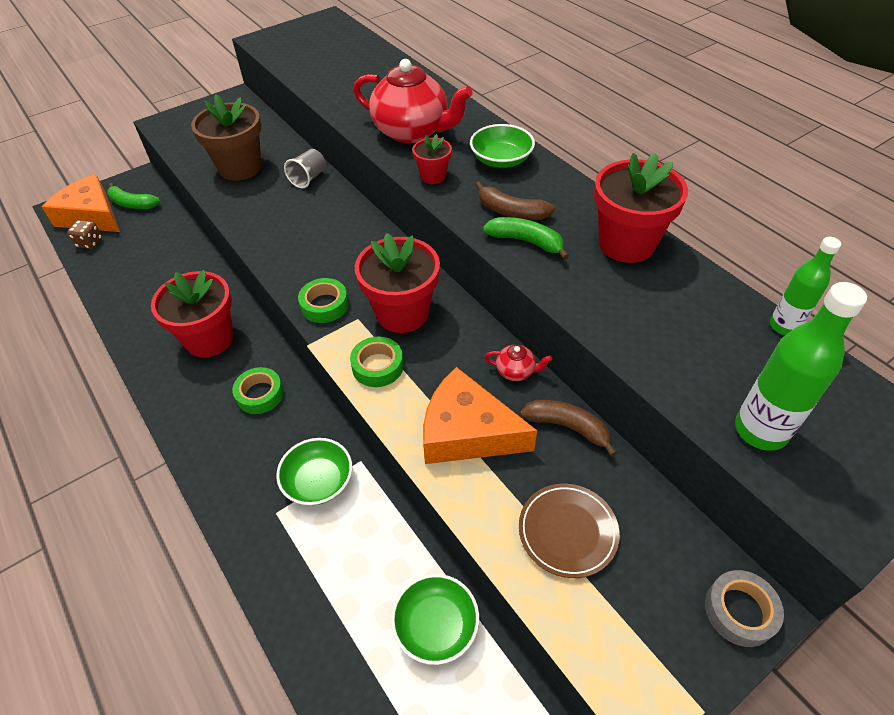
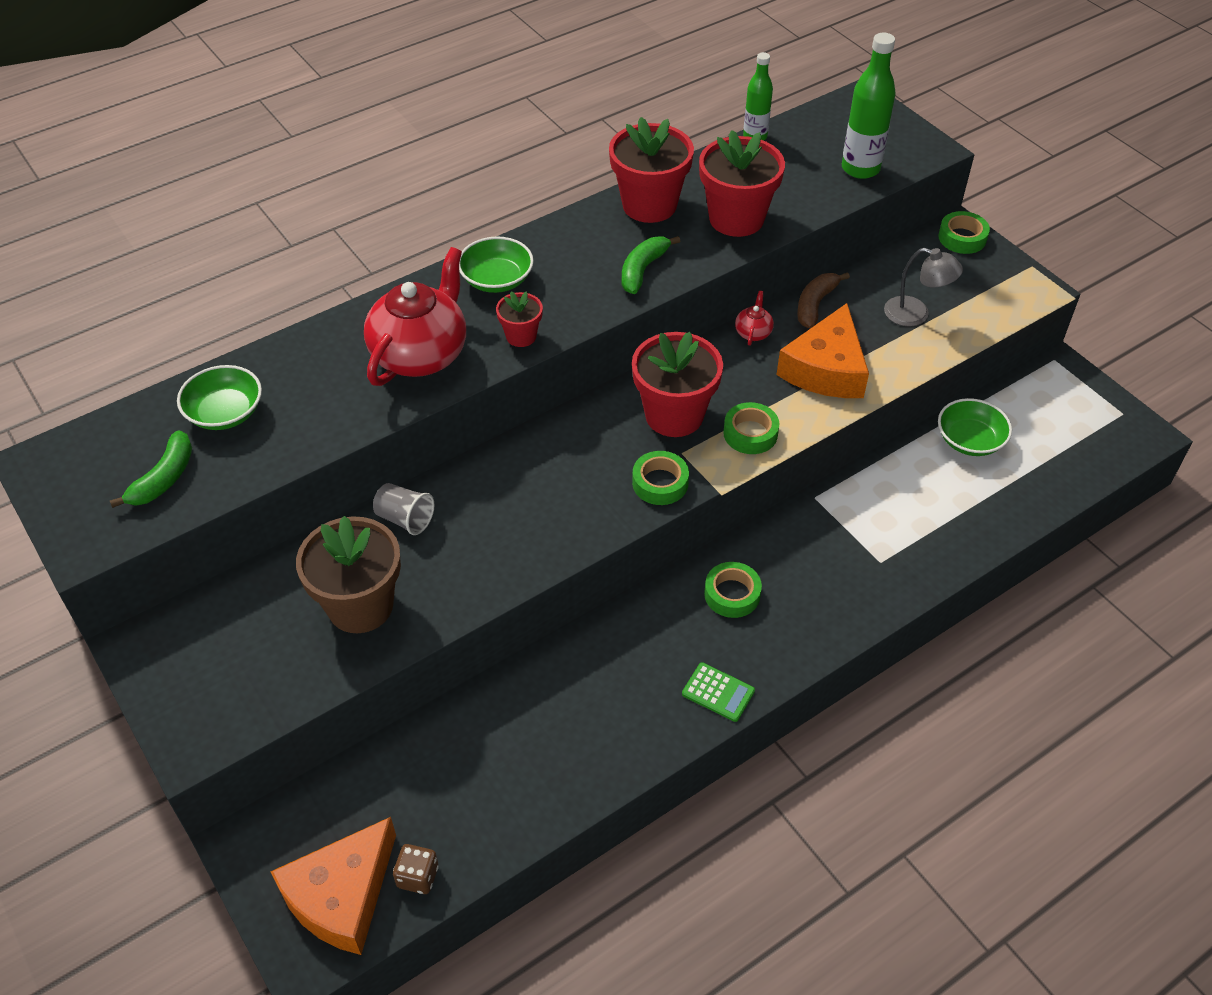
camera: 90 degrees left, 0 degrees up
(132, 204) = (320, 834): green banana -> green banana (164, 478)
(169, 384) = (718, 692): none -> green calculator
(209, 339) = (642, 661): red flower pot -> red flower pot (736, 219)
(318, 481) = (842, 530): green bowl -> green bowl (225, 413)
(511, 212) = (593, 277): brown banana -> none
(567, 531) = (915, 314): brown plate -> grey lamp
(740, 611) = (962, 238): grey tape -> green tape

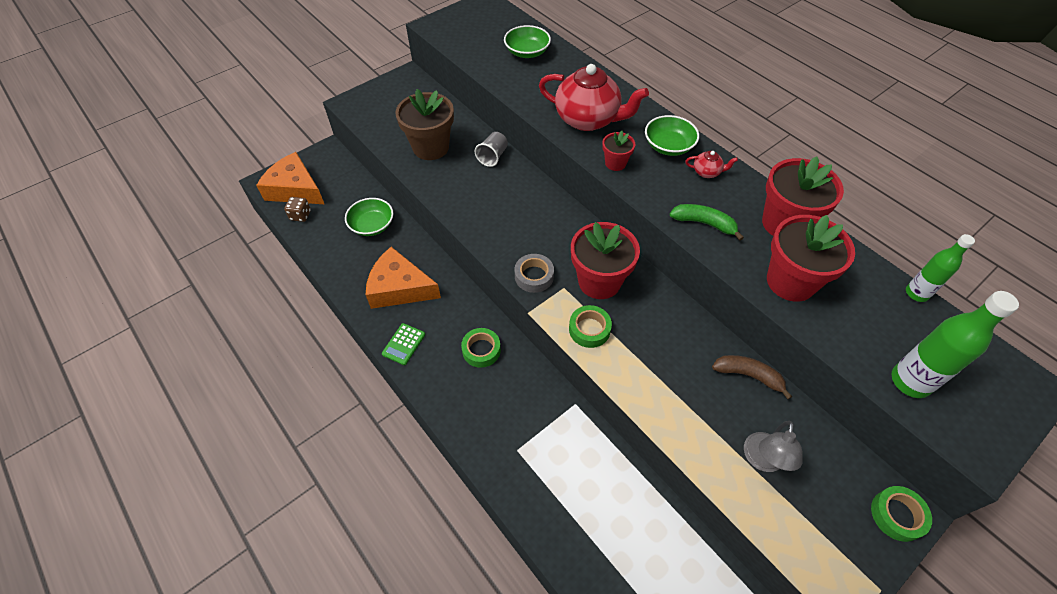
camera: 85 degrees right, 5 degrees up
(164, 478) = (478, 40): green banana -> none
(660, 483) = (534, 276): green tape -> grey tape
(753, 332) = (700, 330): red teapot -> red teapot (707, 172)
(826, 369) = (671, 383): orange cheese -> orange cheese (399, 288)
(969, 440) = (659, 533): green bowl -> green bowl (372, 225)

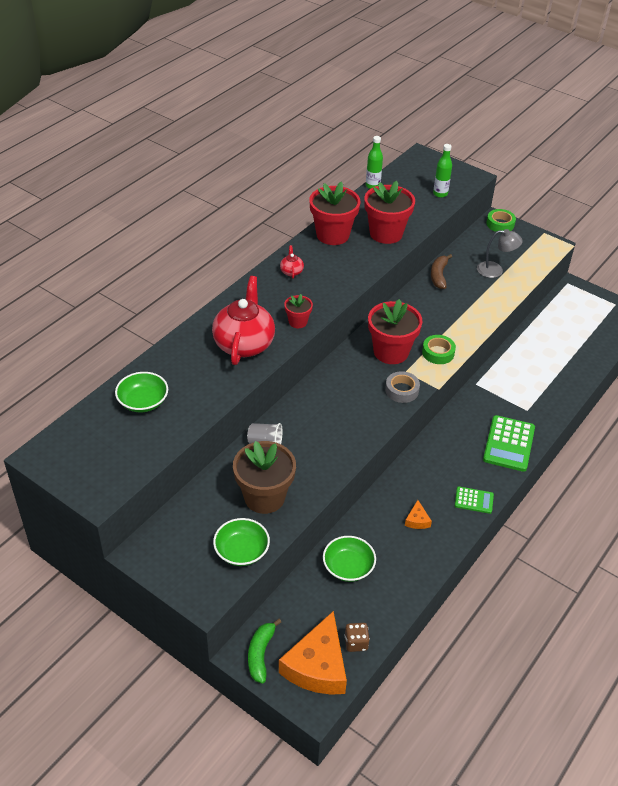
camera: 105 degrees left, 10 degrees down
(399, 288) = (417, 520): orange cheese -> orange cheese, size x0.43
(469, 407) = (509, 444): none -> green calculator
(481, 350) = (456, 446): green tape -> none
(668, 146) = (266, 293): green bowl -> green bowl (241, 551)
(704, 223) = (348, 271): green banana -> green banana (260, 654)
(910, 381) = (440, 194): green bottle -> green bottle, size x0.64

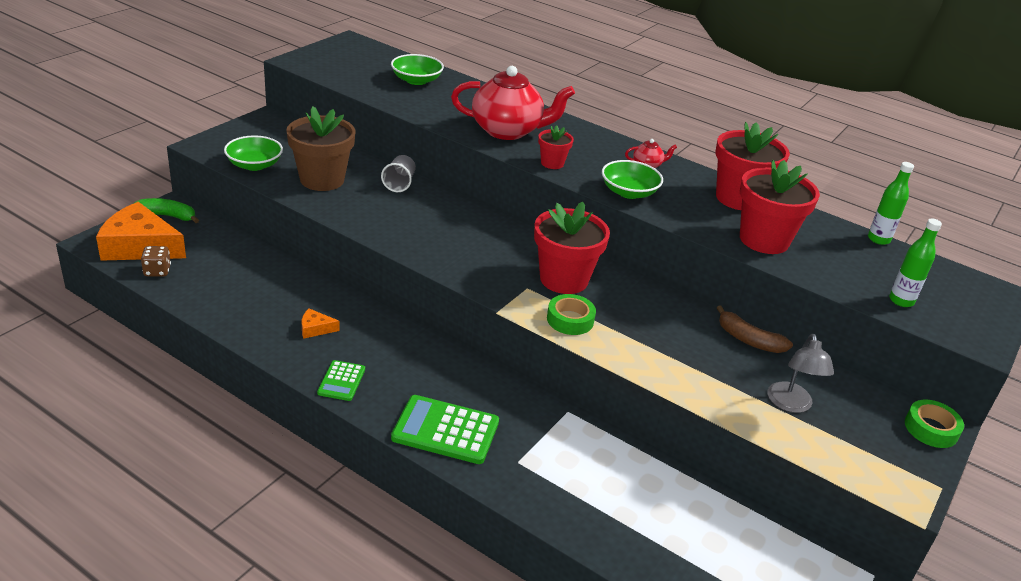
camera: 85 degrees right, 10 degrees down
(348, 567) = (257, 273): green bowl -> green bowl (629, 192)
(402, 390) = (490, 281): grey tape -> none
(439, 275) = (748, 340): brown banana -> brown banana turned 150 degrees counterclockwise

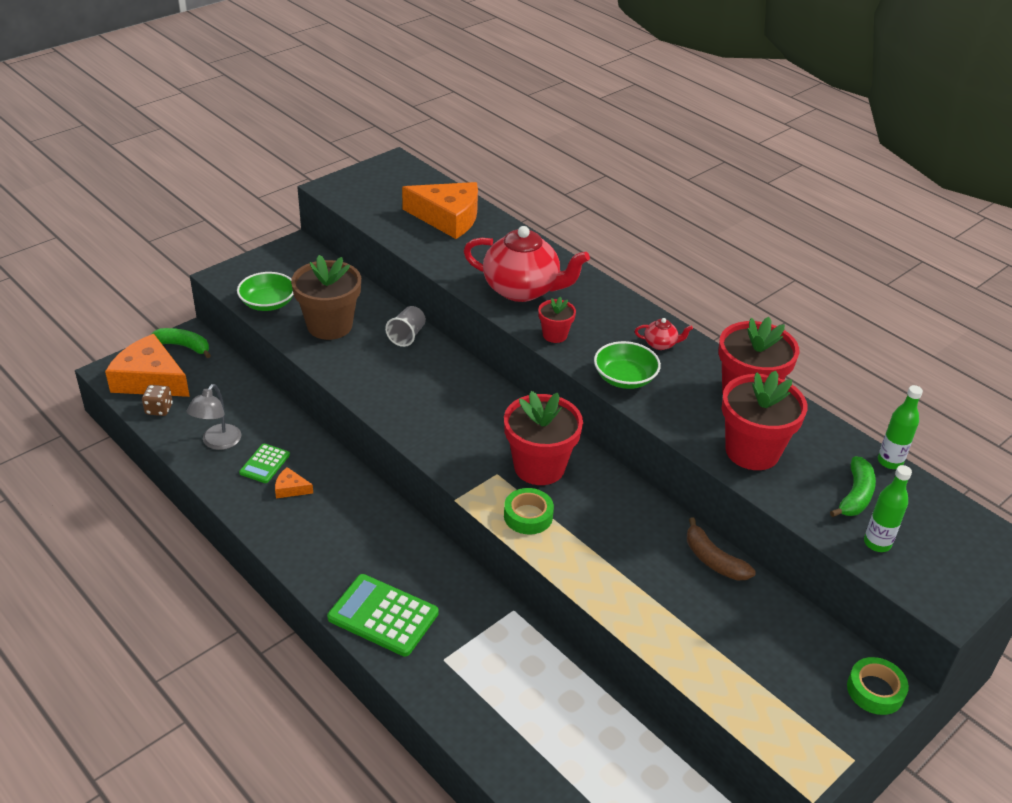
camera: 15 degrees right, 5 degrees up
(341, 381) = (299, 550): green calculator -> green calculator (265, 464)
(416, 80) = (448, 218): green bowl -> orange cheese
(791, 404) = (727, 642): grey lamp -> grey lamp (218, 443)
(864, 266) = (855, 495): none -> green banana

